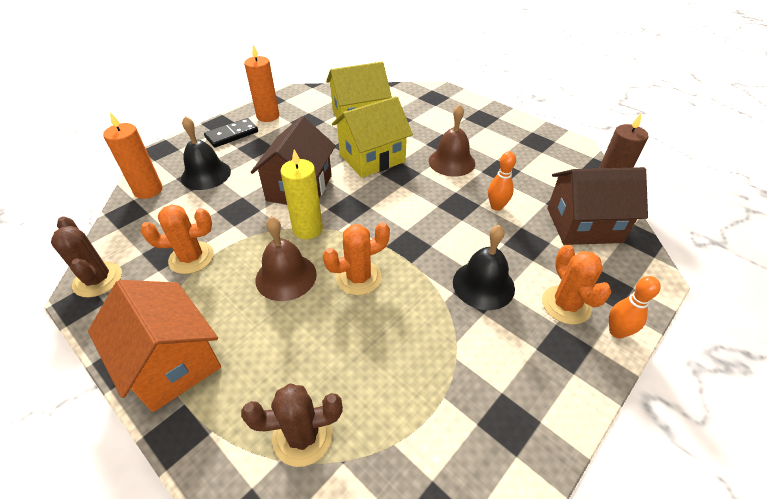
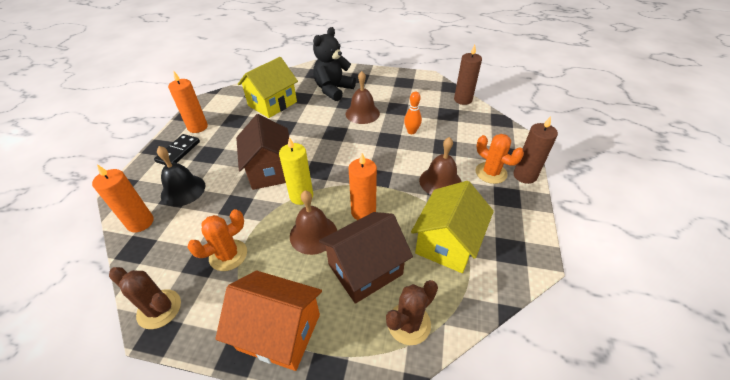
camera: 30 degrees left, 0 degrees up
(358, 277) = (363, 212): orange cactus -> orange candle
(372, 158) = (306, 130): yellow house -> yellow house (447, 243)
(439, 123) = (333, 90): none -> black teddy bear
(483, 285) = (440, 182): black bell -> brown bell
(583, 225) = (466, 123): brown house -> brown house (365, 269)
(617, 332) = (524, 175): orange bowling pin -> brown candle

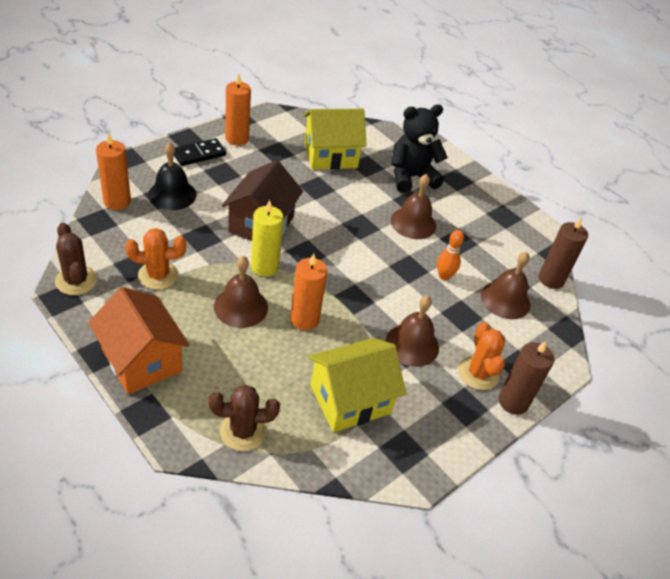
camera: 30 degrees right, 0 degrees up
(365, 269) = (253, 366): brown house -> none
(455, 124) = (505, 300): none -> brown bell

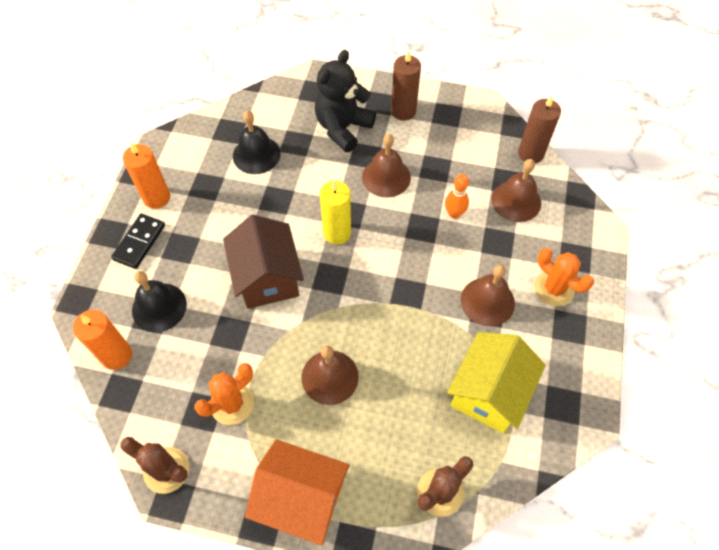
camera: 30 degrees left, 15 degrees up
(264, 267) = (311, 320): yellow candle -> yellow candle (337, 233)
(304, 319) = (389, 346): orange candle -> none
(330, 155) = (256, 154): yellow house -> black bell
(513, 402) = (597, 294): brown candle -> brown candle (403, 111)

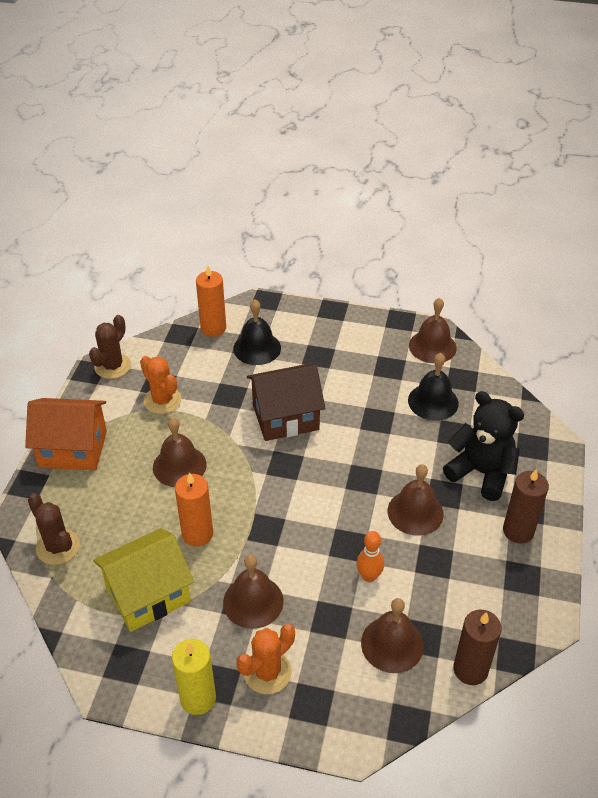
camera: 90 degrees right, 15 degrees down
(139, 242) = (323, 329): black domino -> none
(157, 198) = (372, 335): orange candle -> orange candle (197, 534)
(181, 149) = (432, 346): none -> brown bell
(301, 499) = (73, 449): orange house -> orange house turned 75 degrees clockwise
(337, 233) = (338, 469): yellow candle -> yellow candle (198, 698)
(489, 392) = (148, 594): yellow house -> yellow house turned 60 degrees counterclockwise

